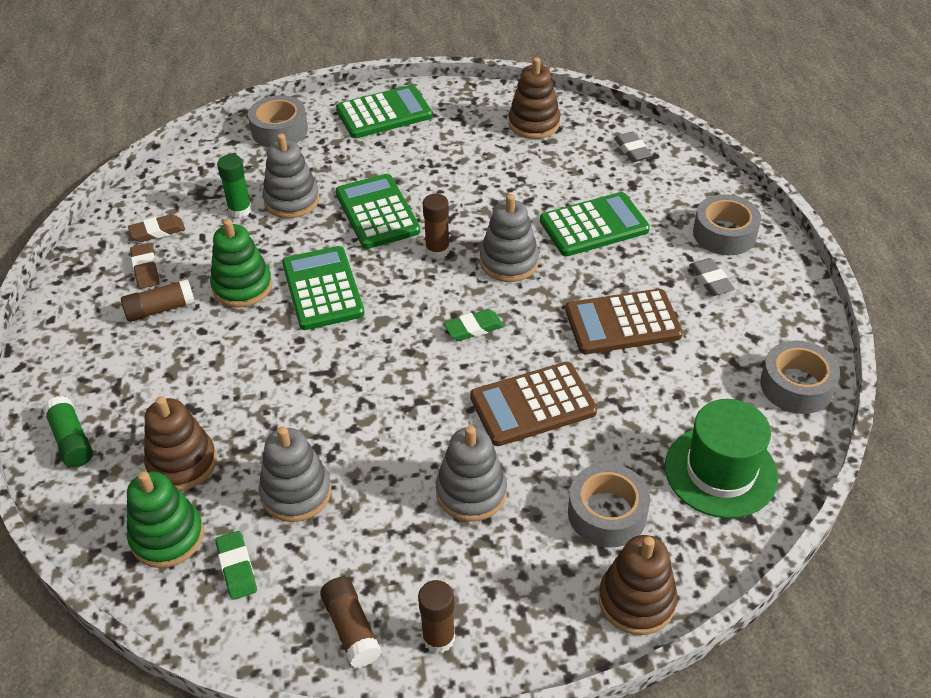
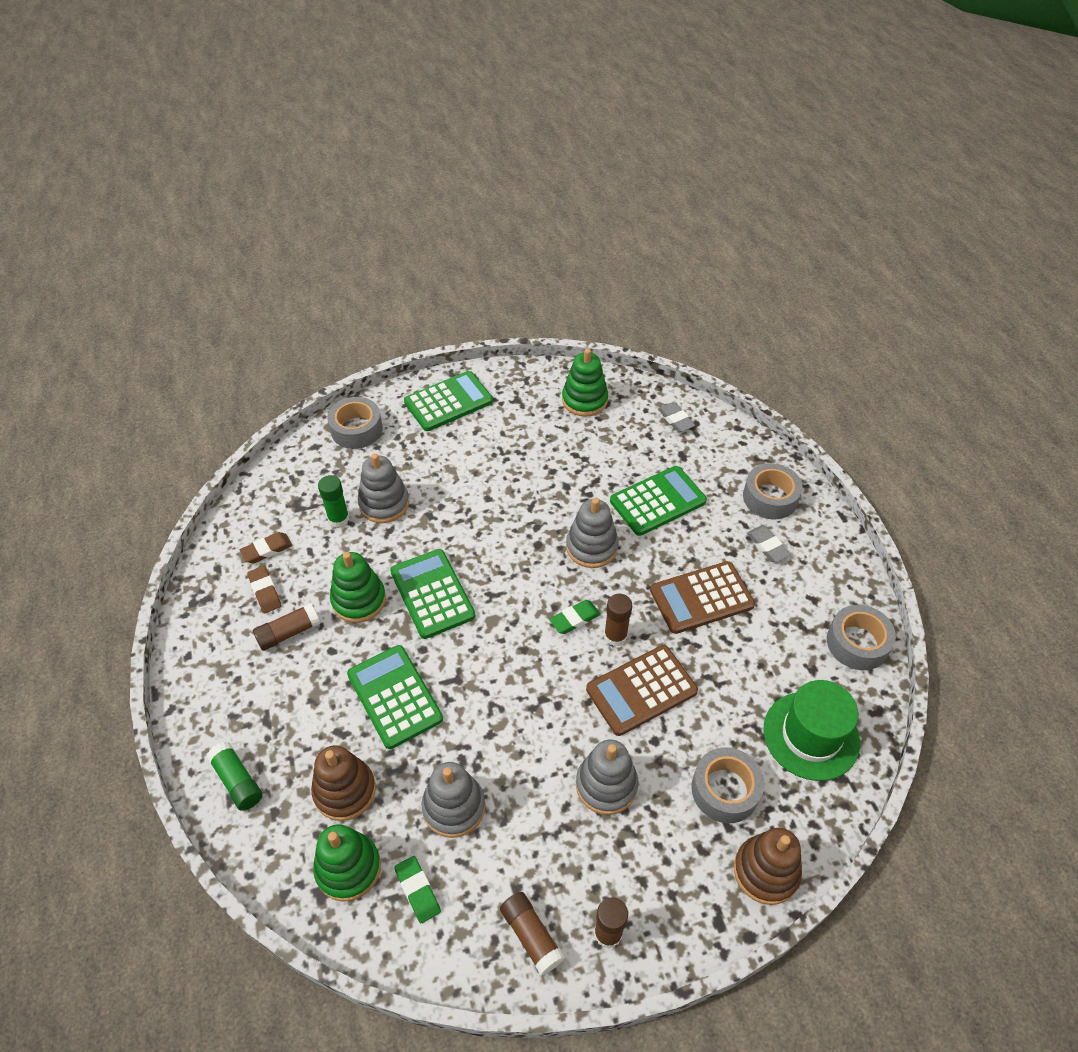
camera: 10 degrees left, 5 degrees up
(377, 212) = (464, 508): green calculator -> green calculator (395, 696)
(437, 250) = (526, 542): brown glue stick -> brown glue stick (615, 636)
(534, 123) = (584, 400): brown stacking toy -> green stacking toy

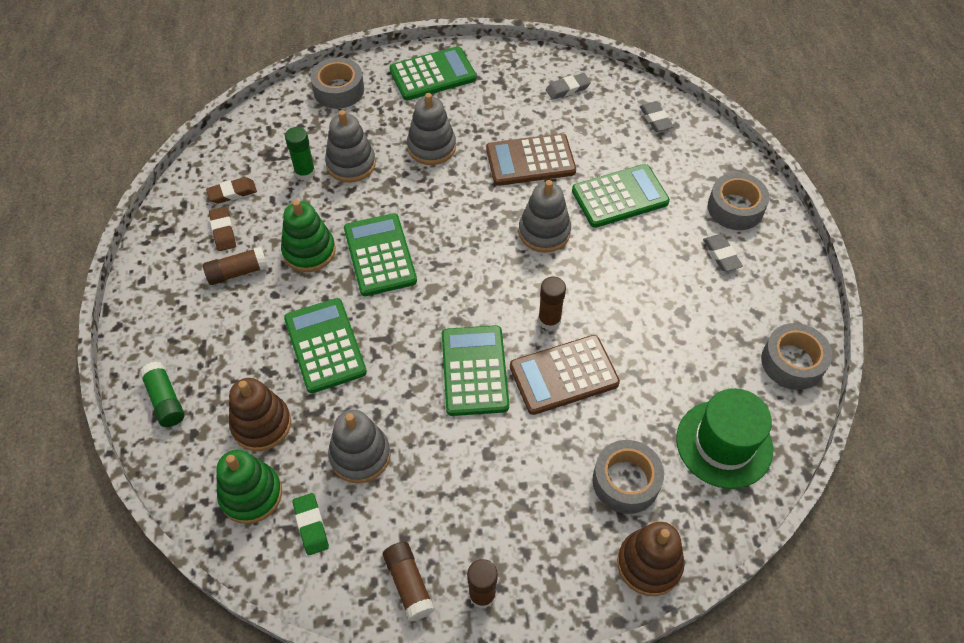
camera: 10 degrees right, 5 degrees up
(552, 699) = (474, 371): none -> green calculator
(574, 619) = (512, 298): green eraser -> none
(584, 400) = (567, 89): green stacking toy -> grey eraser
(606, 785) = (510, 458): grey stacking toy -> grey stacking toy (431, 147)
(701, 598) = (643, 296): brown calculator -> brown calculator (530, 160)

